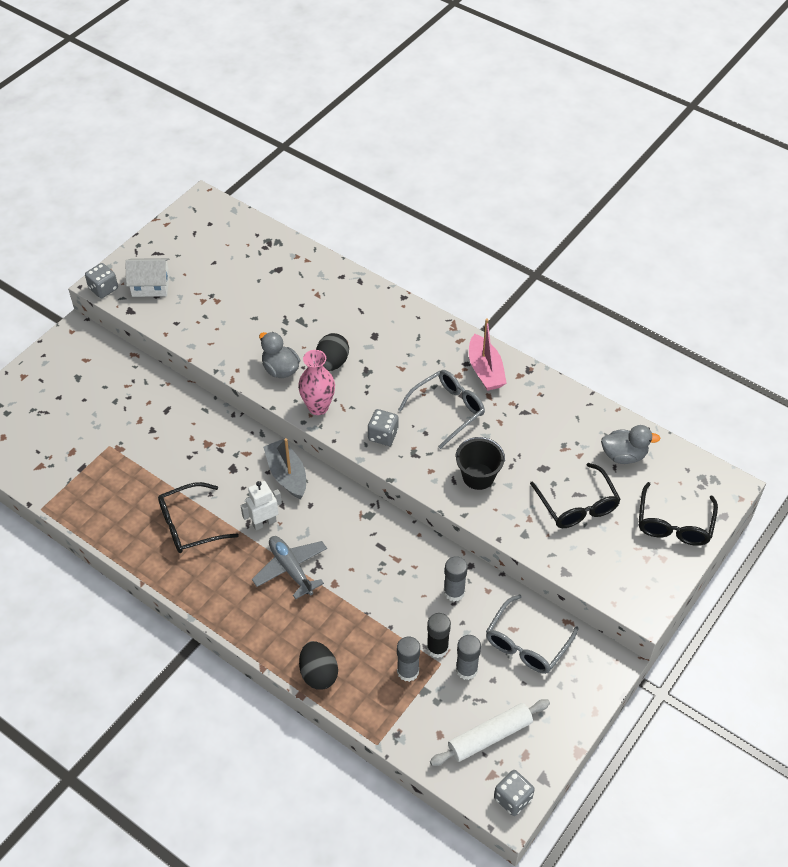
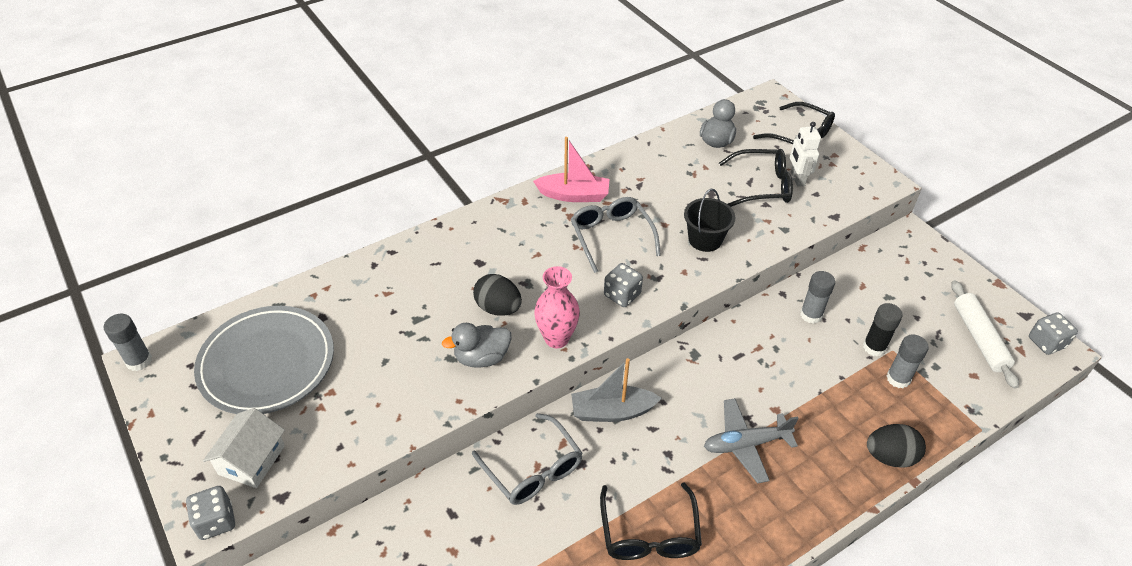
camera: 70 degrees left, 5 degrees down
(226, 259) = (267, 363): none -> grey plate
(264, 523) = (672, 452): white robot -> white robot (797, 179)
(466, 669) = (903, 333): grey glue stick -> grey glue stick (139, 361)
(526, 644) = (881, 281): grey glasses -> grey glasses (533, 469)

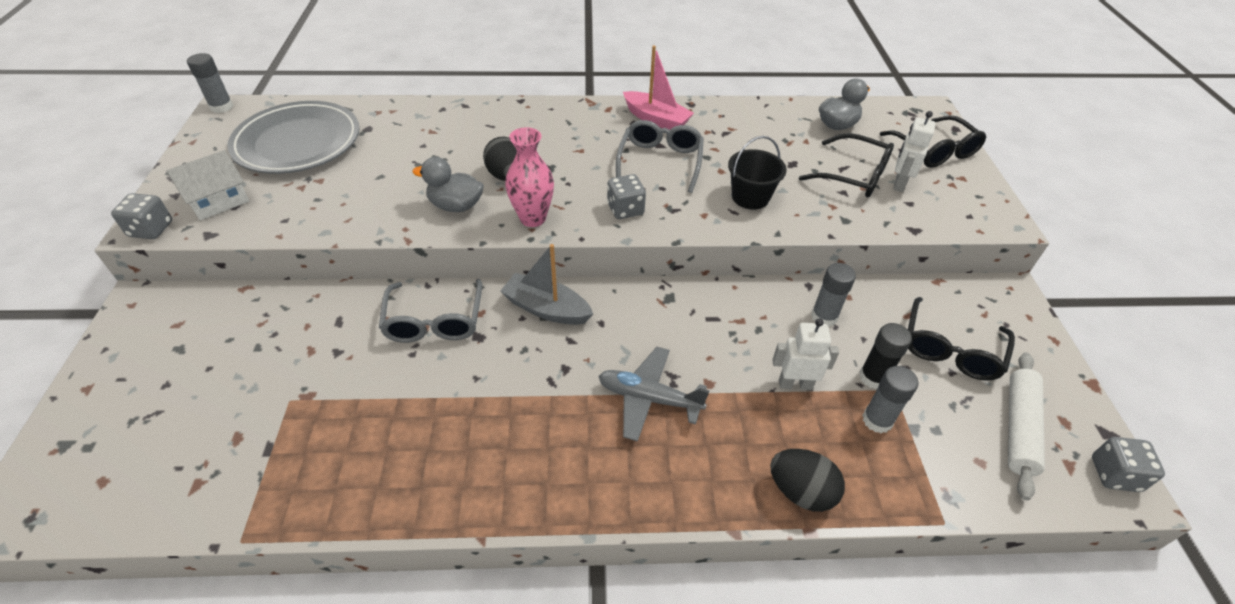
camera: 30 degrees right, 0 degrees up
(649, 534) = (482, 427): black glasses -> black glasses (950, 349)
(830, 379) = (795, 384): none -> white robot

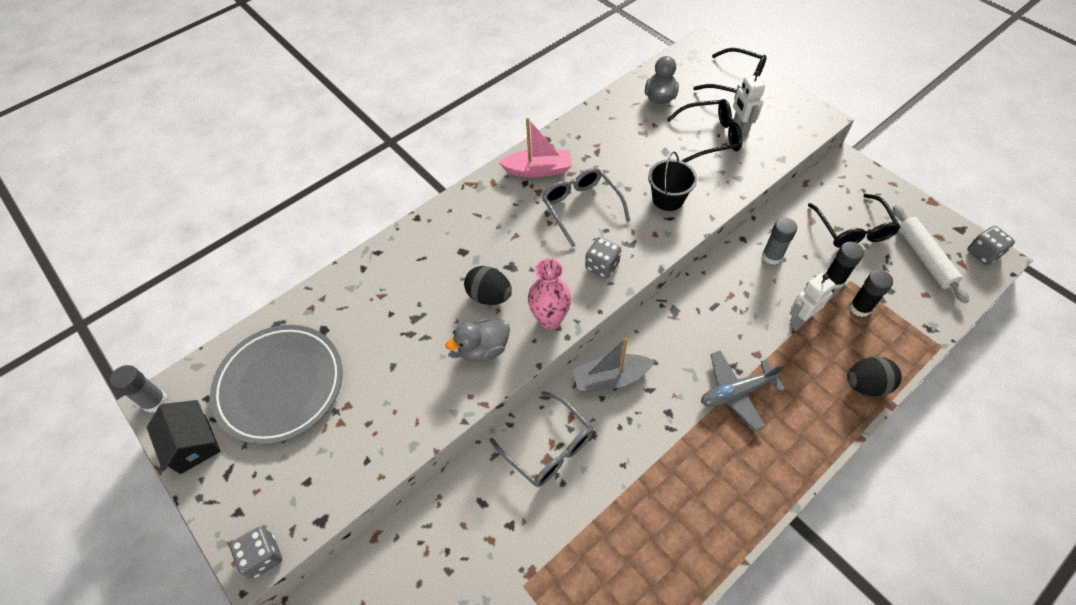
camera: 35 degrees left, 10 degrees up
(207, 142) = (193, 444): none -> black house
(218, 200) = (285, 487): white house -> none
(877, 420) = (860, 307): grey glue stick -> black glue stick

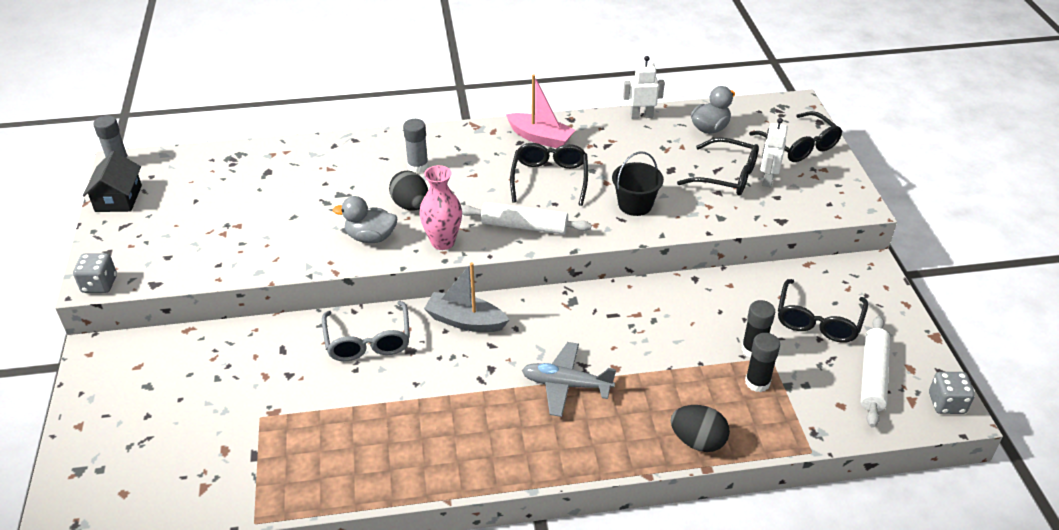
camera: 30 degrees right, 15 degrees down
(280, 385) = (205, 192): grey plate -> none
(581, 207) = (549, 179): grey glasses -> black glasses
(602, 266) = (524, 226): grey dice -> white rolling pin
(772, 256) = (709, 304): grey glue stick -> grey glue stick (418, 166)
(800, 317) = (688, 361): white robot -> white robot (641, 116)

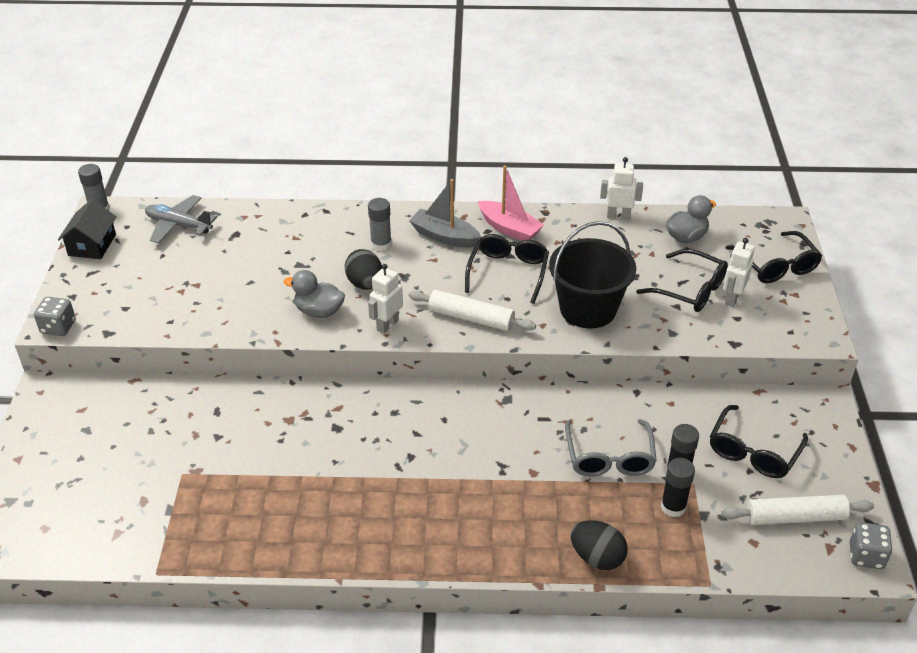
camera: 10 degrees right, 0 degrees up
(368, 341) = (299, 413): grey glasses -> grey glasses (609, 458)
(443, 242) = (387, 325): pink vase -> white robot
(465, 321) = (397, 406): grey boat -> grey boat (444, 236)
(566, 385) = (480, 483): grey plane -> grey plane (179, 225)
(635, 205) = (588, 309): black bucket -> black bucket, size x1.64
(873, 376) = (795, 517): white rolling pin -> white rolling pin turned 60 degrees clockwise

